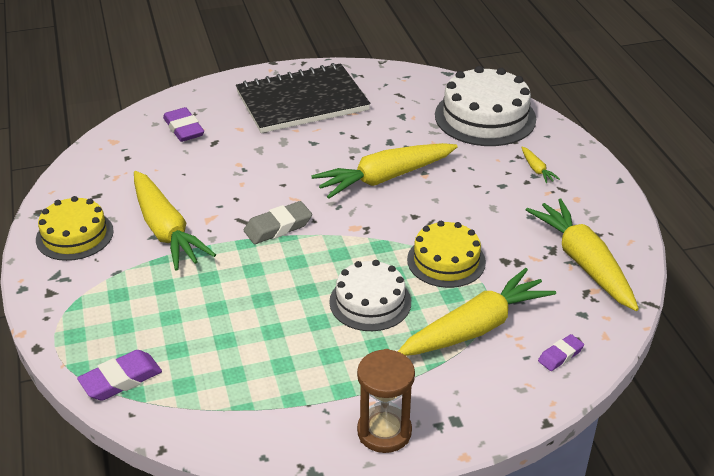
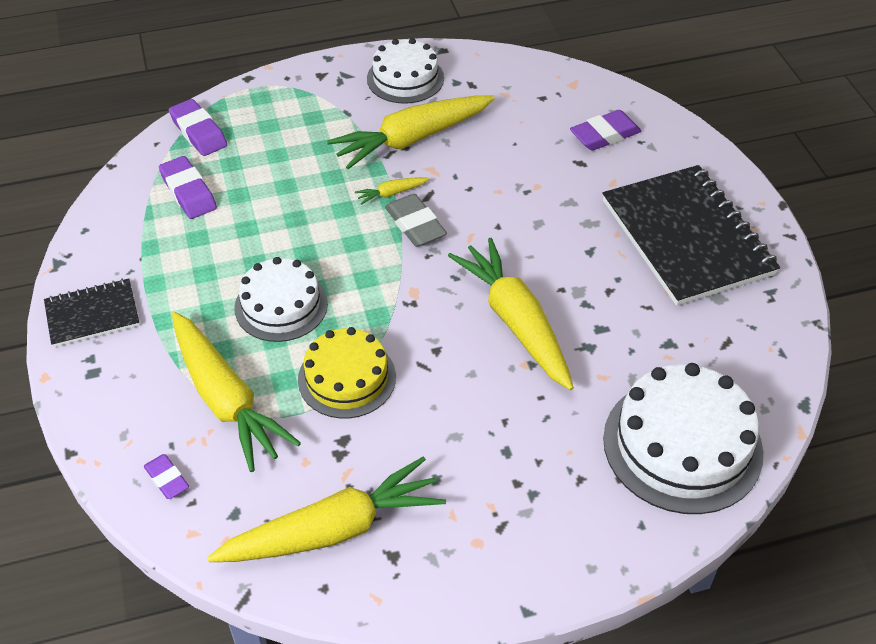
camera: 90 degrees right, 10 degrees up
(74, 235) = (405, 78): yellow cake -> white cake
(216, 378) = (188, 192): none -> purple eraser
(384, 432) = (92, 314): brown hourglass -> black notebook
(537, 169) = (547, 499): yellow carrot -> yellow carrot (391, 193)

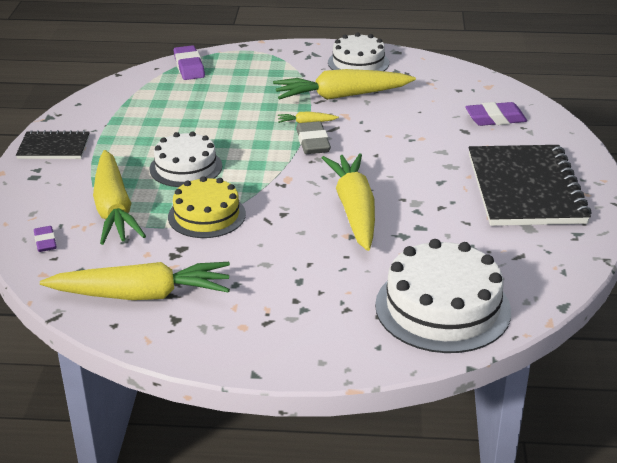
camera: 20 degrees right, 15 degrees down
(188, 192) = (161, 97): purple eraser -> none

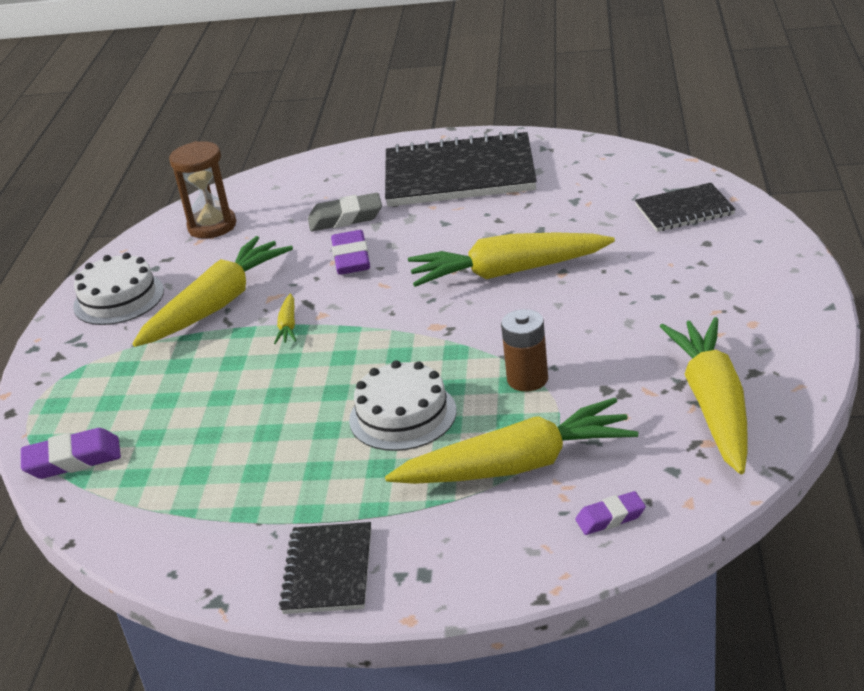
camera: 85 degrees left, 0 degrees up
(207, 215) = (527, 379): yellow cake -> brown battery
(313, 143) = (344, 315): grey eraser -> grey eraser (345, 218)
(341, 96) = (217, 304): yellow carrot -> yellow carrot turned 135 degrees counterclockwise
(442, 308) = (684, 210): white cake -> black notebook
(451, 86) = (212, 226): none -> brown hourglass
(495, 119) = (303, 195): purple eraser -> purple eraser (351, 258)

